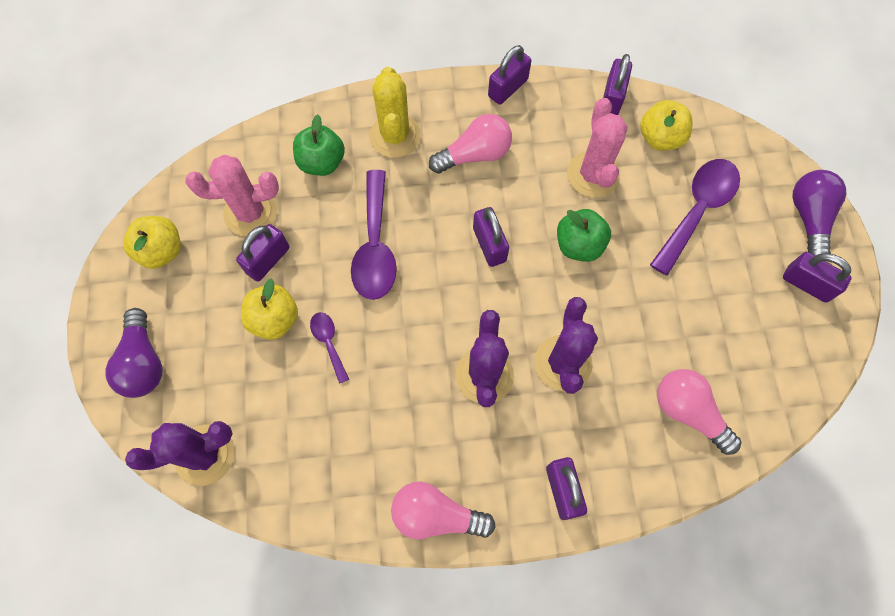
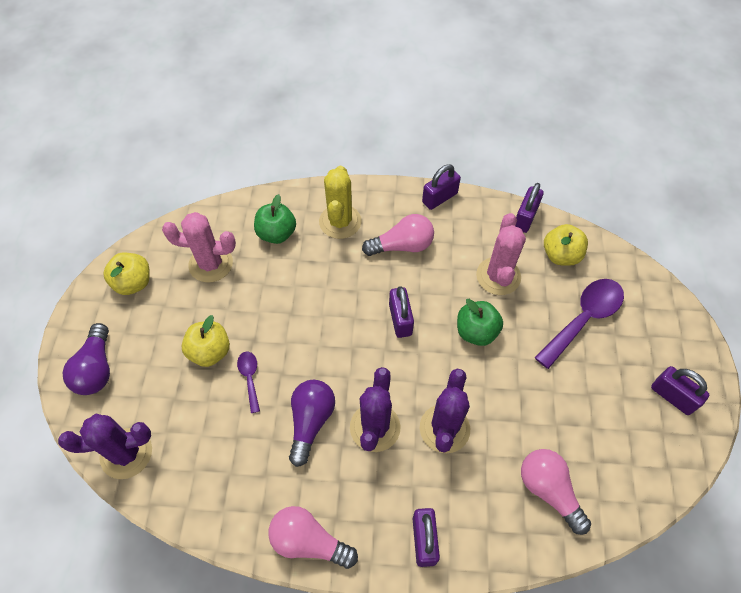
camera: 10 degrees right, 10 degrees down
(268, 260) = (216, 303): purple padlock -> none
(375, 247) = (305, 306): purple spoon -> none
(808, 218) = (681, 340): purple light bulb -> purple light bulb (311, 422)

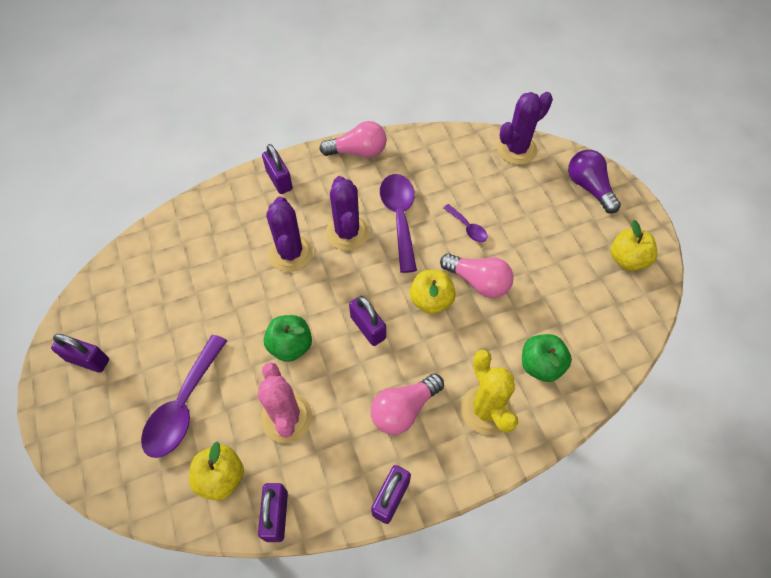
camera: 155 degrees right, 0 degrees up
(210, 351) = (514, 233): yellow apple -> yellow apple (431, 301)
(211, 264) = (577, 305): pink cactus -> none
(311, 422) = (399, 217): purple light bulb -> purple spoon
(549, 490) = (193, 243): pink light bulb -> pink light bulb (478, 282)

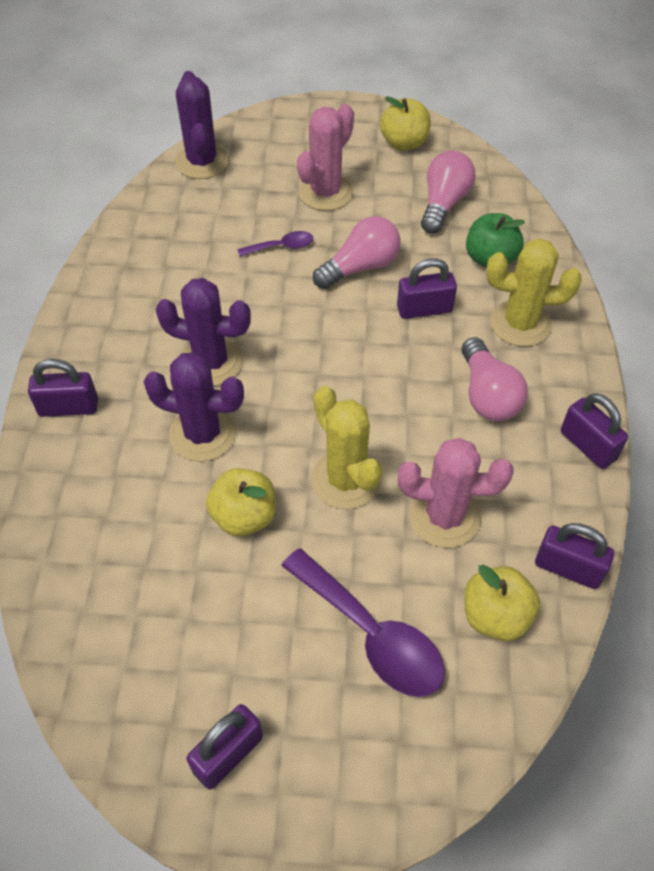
camera: 65 degrees left, 5 degrees down
(290, 346) = (345, 480): green apple -> yellow cactus
(358, 152) = (88, 305): pink light bulb -> pink light bulb (443, 204)
(368, 327) = (363, 390): purple padlock -> purple padlock (424, 309)
(399, 217) = (223, 302): purple spoon -> none
(431, 301) = (360, 317): yellow apple -> yellow apple (244, 516)
(537, 231) = (325, 192): none -> pink cactus
(589, 188) = (297, 130): purple light bulb -> none

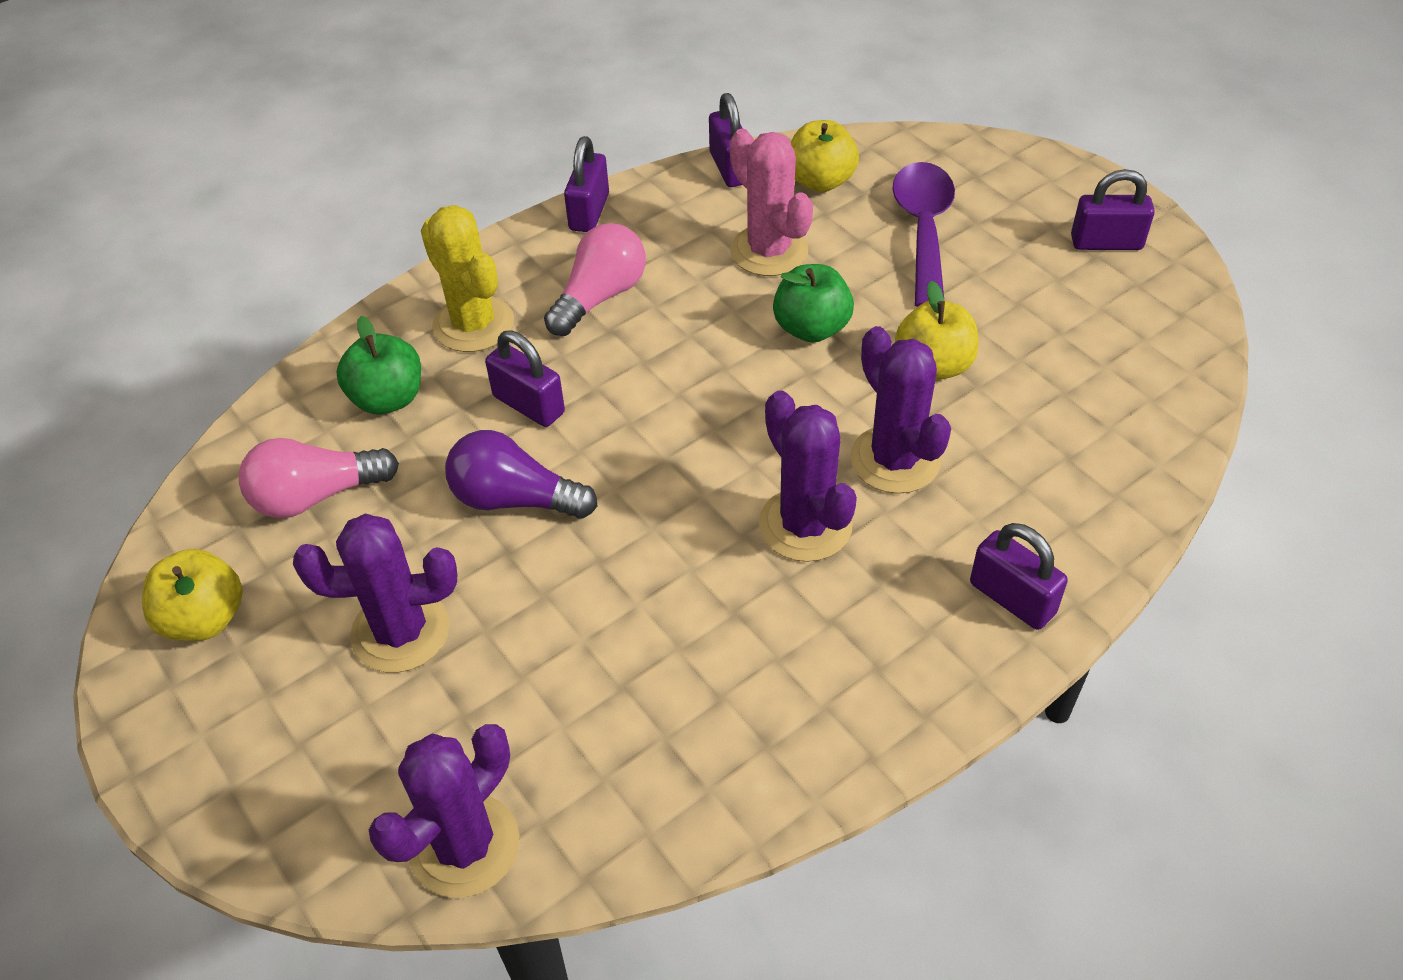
camera: 130 degrees left, 5 degrees down
(282, 247) = (555, 600): purple spoon -> none
(325, 192) = (400, 631): pink cactus -> purple cactus
(345, 480) = (811, 328): yellow cactus -> green apple
(360, 267) = (515, 499): pink light bulb -> purple light bulb

